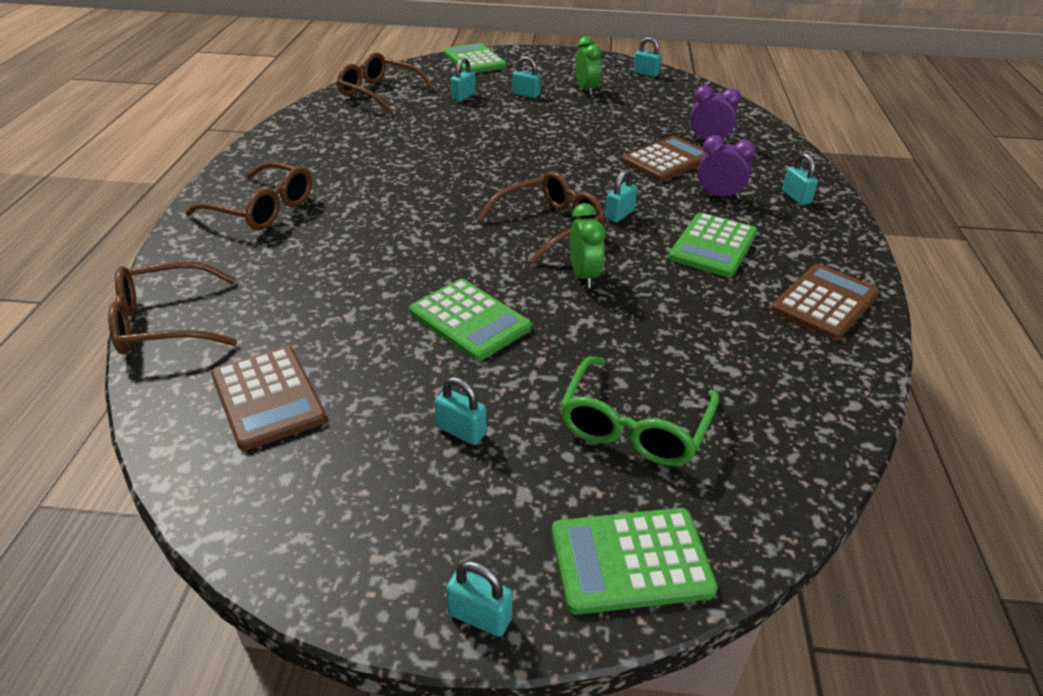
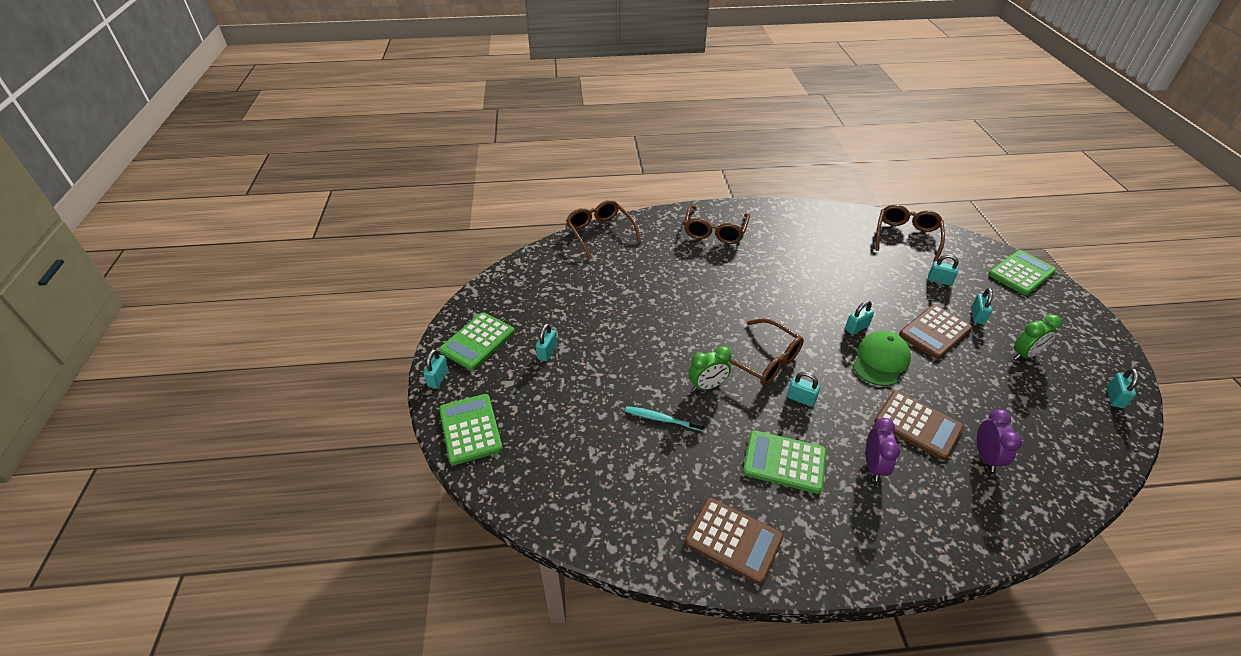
camera: 80 degrees right, 5 degrees up
(268, 398) = (556, 281): brown calculator -> brown calculator (935, 332)
(469, 320) = (639, 339): green calculator -> green calculator (478, 341)
(572, 156) = (880, 360): none -> green cap
(634, 426) = (565, 424): green glasses -> none
(637, 325) = (661, 419): none -> turquoise toothbrush
(796, 197) = (908, 530): turquoise padlock -> turquoise padlock (856, 328)

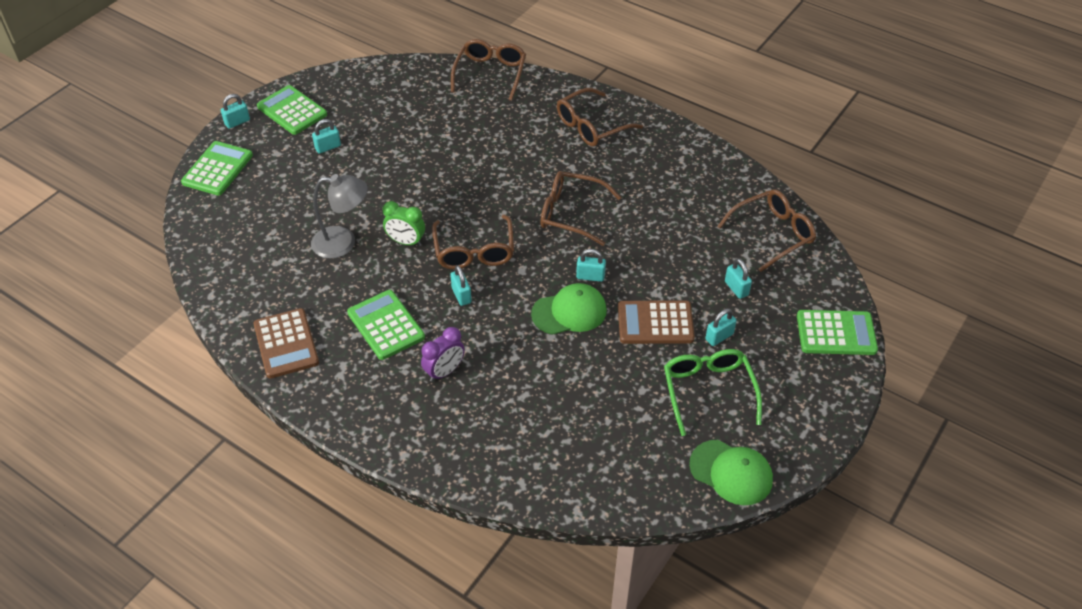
camera: 40 degrees right, 5 degrees up
(478, 341) = (292, 111): green calculator -> green calculator turned 60 degrees clockwise
(661, 419) = (343, 242): turquoise toothbrush -> grey lamp
(784, 294) = (571, 213): none -> brown glasses
(917, 425) = (522, 372): brown calculator -> none
(986, 457) = (539, 427): purple clock -> none
(1025, 355) = (708, 391): green clock -> green glasses
(1114, 397) = (731, 472): turquoise padlock -> green cap

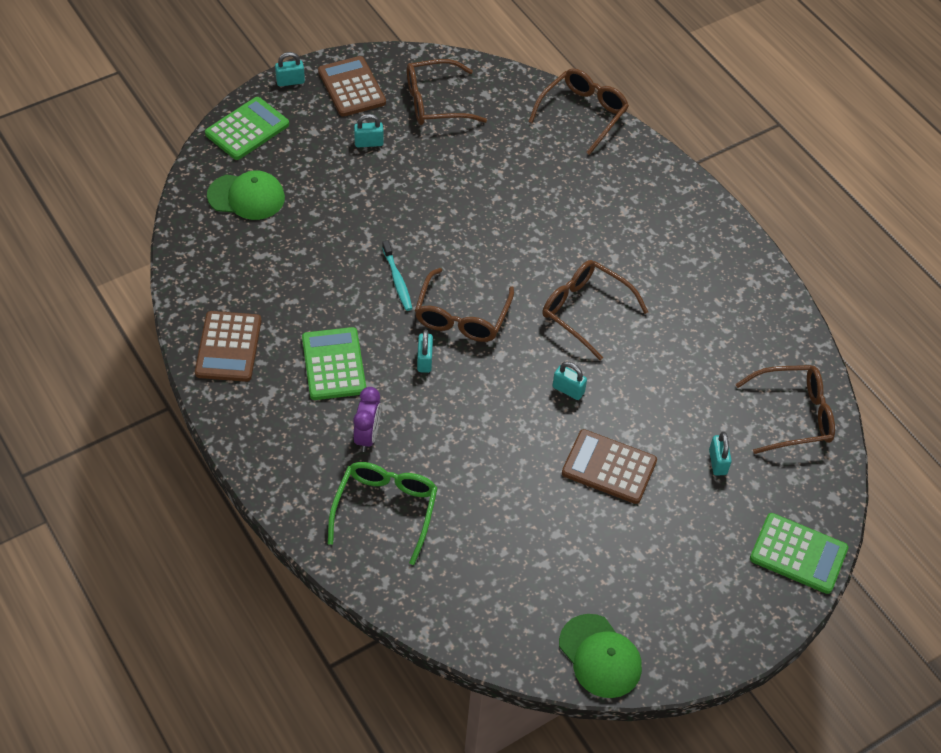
camera: 20 degrees right, 5 degrees up
(292, 111) = (351, 87): green calculator -> brown calculator
(343, 242) = (334, 258): grey lamp -> none
(406, 242) = (397, 280): green clock -> turquoise toothbrush
(444, 372) = (367, 436): purple clock -> purple clock turned 60 degrees counterclockwise
(569, 312) = (525, 421): green cap -> green cap (246, 197)
(591, 126) = (661, 216): brown glasses -> brown glasses (435, 102)
(708, 391) = (624, 562): green glasses -> green glasses (385, 510)
(719, 337) = (668, 508): turquoise padlock -> none

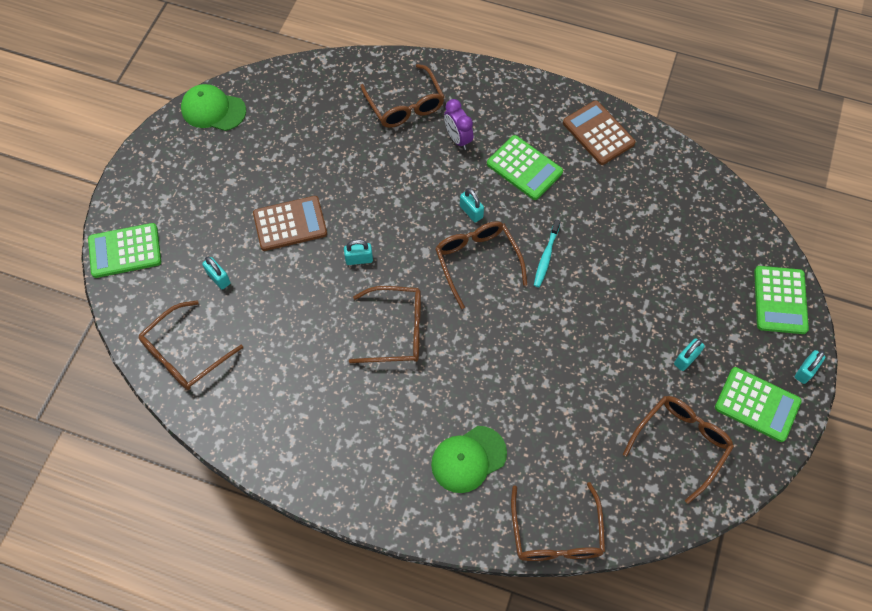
camera: 145 degrees right, 10 degrees up
(246, 197) = (713, 244): green cap -> green cap (468, 459)
(351, 87) = (757, 404): brown calculator -> green calculator
(385, 510) = (405, 105): green glasses -> brown glasses
(397, 280) = (546, 257): turquoise toothbrush -> turquoise toothbrush turned 105 degrees counterclockwise

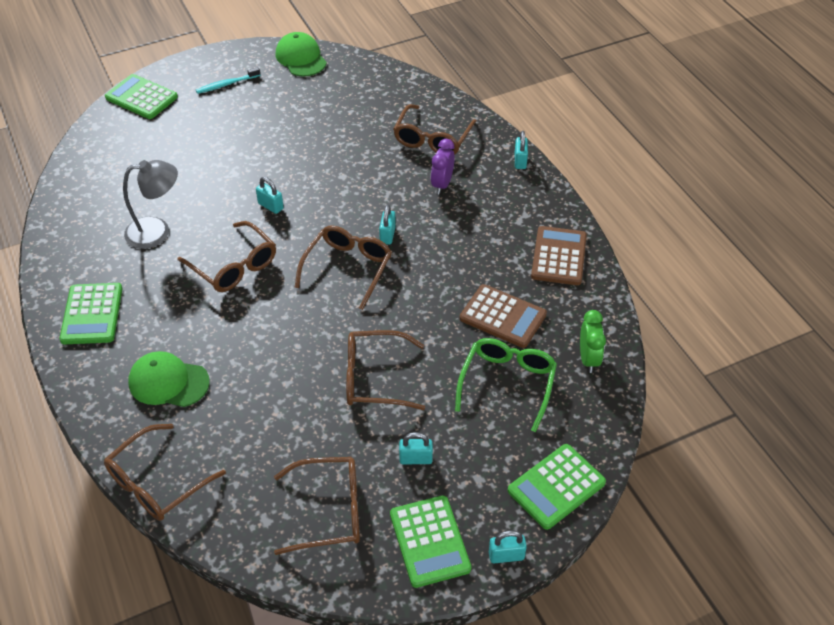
camera: 45 degrees right, 15 degrees down
(185, 354) = (94, 177): brown glasses -> brown glasses (374, 378)
(219, 278) = (171, 151): turquoise padlock -> turquoise padlock (520, 161)
(290, 224) = (257, 153): brown calculator -> brown calculator (503, 316)
(301, 354) = (157, 231): none -> grey lamp
(524, 168) = (466, 237): green calculator -> green calculator (92, 314)
(546, 257) = (402, 304): turquoise toothbrush -> turquoise toothbrush (227, 84)
(675, 256) = (507, 383): none -> green glasses
(700, 195) = (588, 359): none -> green clock

